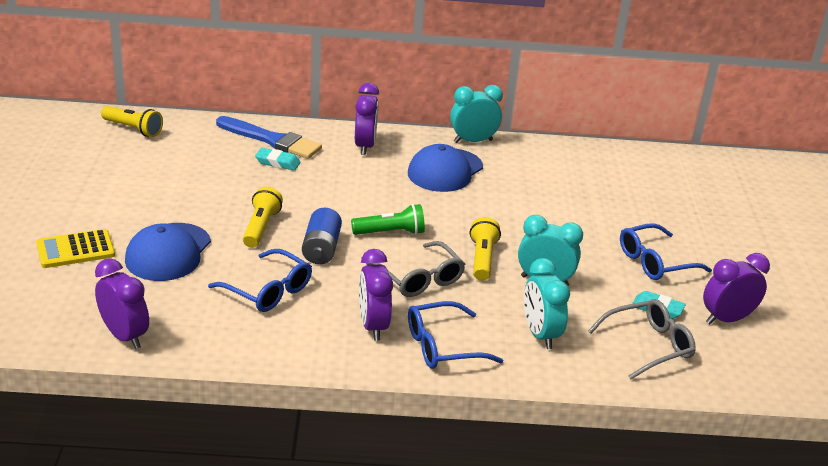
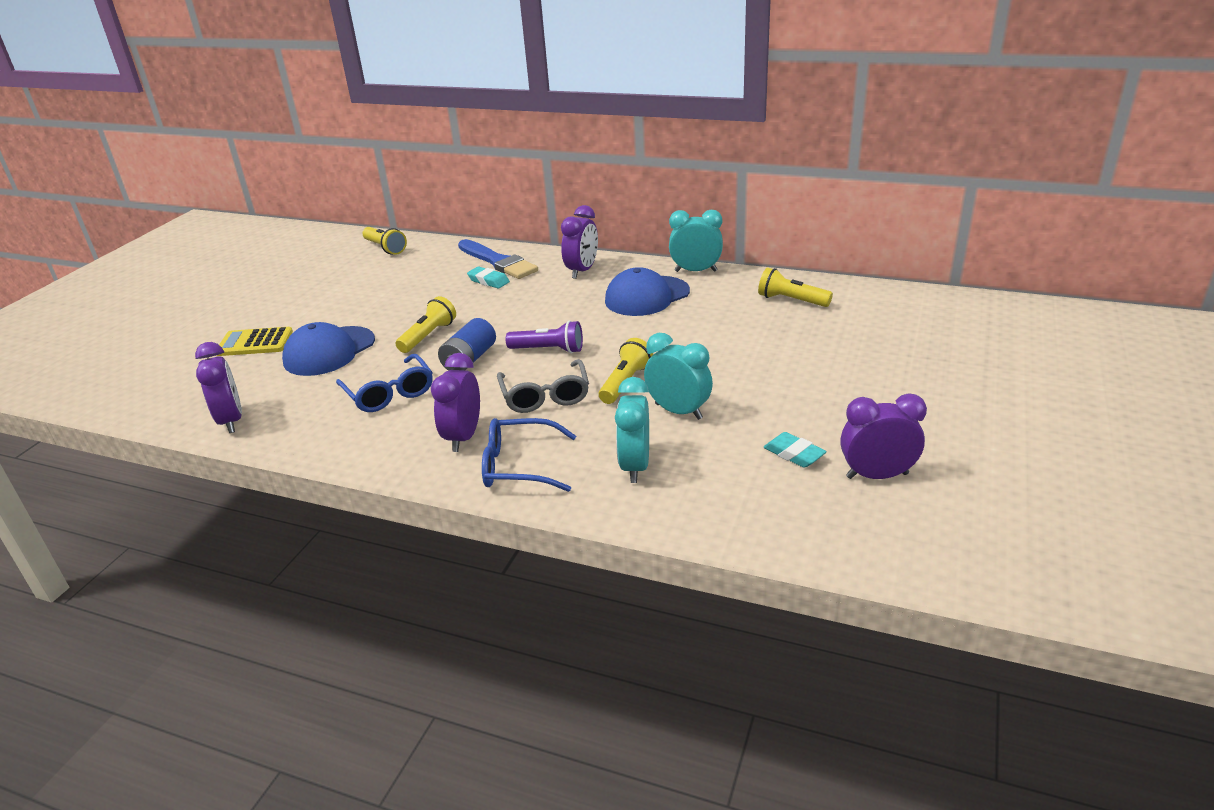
camera: 25 degrees right, 0 degrees up
(391, 232) = (549, 350): green flashlight -> purple flashlight
(574, 167) = (791, 300): none -> yellow flashlight
(648, 345) = (756, 494): grey glasses -> none
(654, 262) = (823, 403): blue glasses -> none

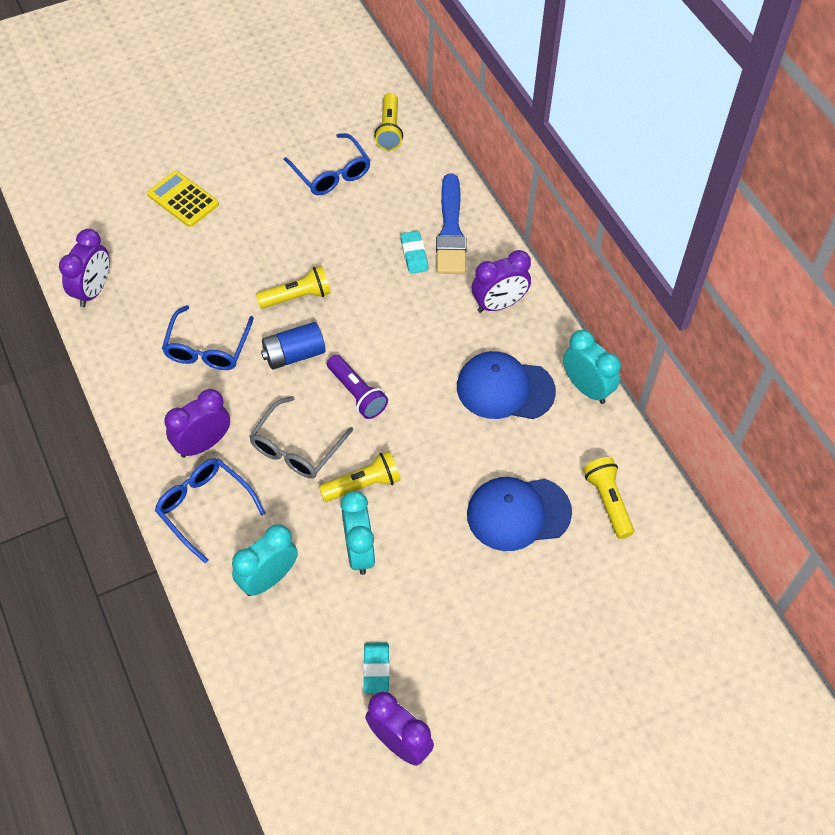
camera: 40 degrees right, 25 degrees up
(329, 351) = (218, 256): blue cap -> blue cap (518, 513)
(369, 280) = (331, 173): none -> blue glasses

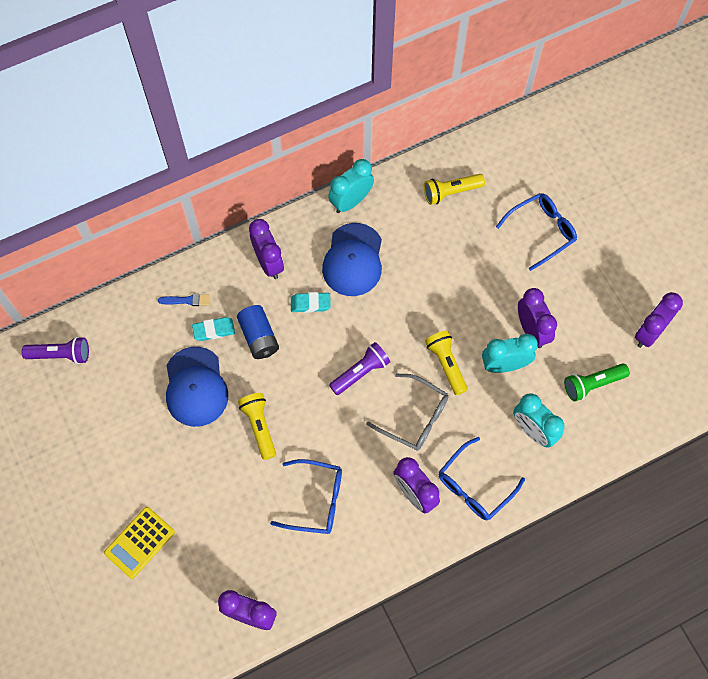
camera: 90 degrees left, 10 degrees up
(294, 355) = (322, 425): blue battery -> blue battery (259, 337)
(327, 657) = (592, 384): none -> green flashlight
(331, 173) = (114, 405): blue glasses -> blue glasses (542, 231)
(376, 669) = (597, 349): turquoise eraser -> turquoise eraser (310, 304)
(389, 130) = (61, 355): yellow flashlight -> purple flashlight
(406, 587) = (531, 331): none -> purple clock
(450, 230) = (187, 300): blue brush -> blue brush, size x0.46
(518, 513) = (464, 253): blue cap -> blue cap (196, 387)

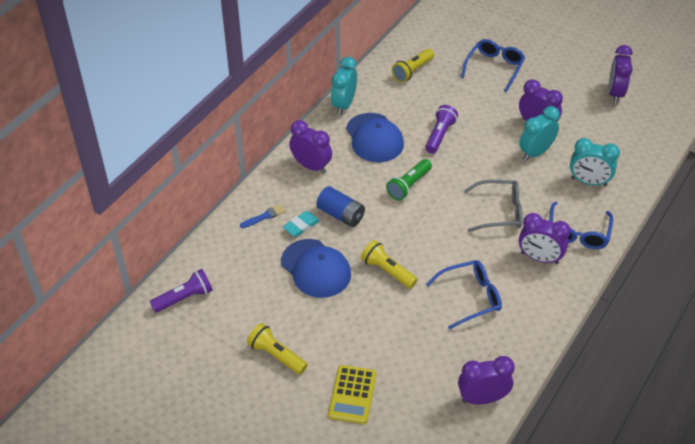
camera: 30 degrees left, 20 degrees down
(310, 304) = (364, 177): turquoise eraser -> none
(361, 372) = (436, 202): purple flashlight -> purple flashlight (440, 135)
(446, 364) = (494, 170): yellow flashlight -> yellow flashlight (276, 355)
(592, 384) = (604, 137): green flashlight -> green flashlight (409, 185)

